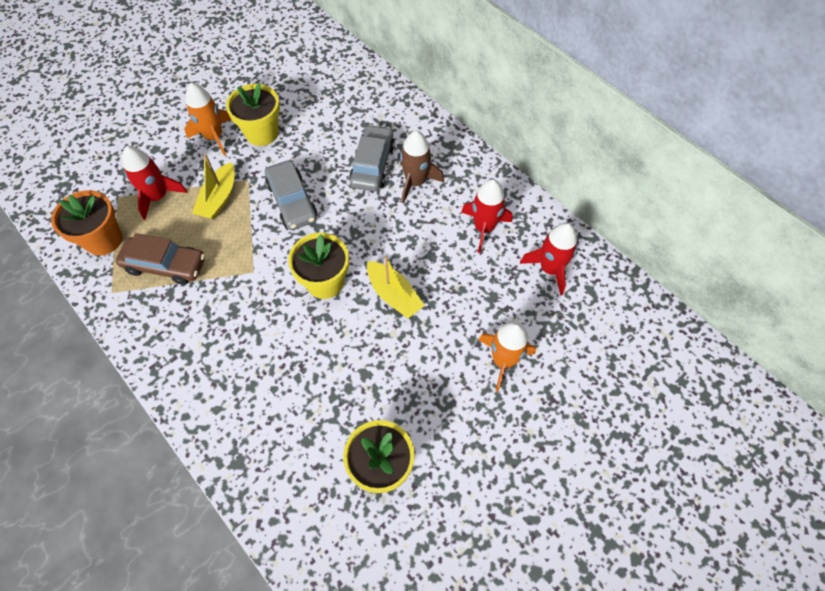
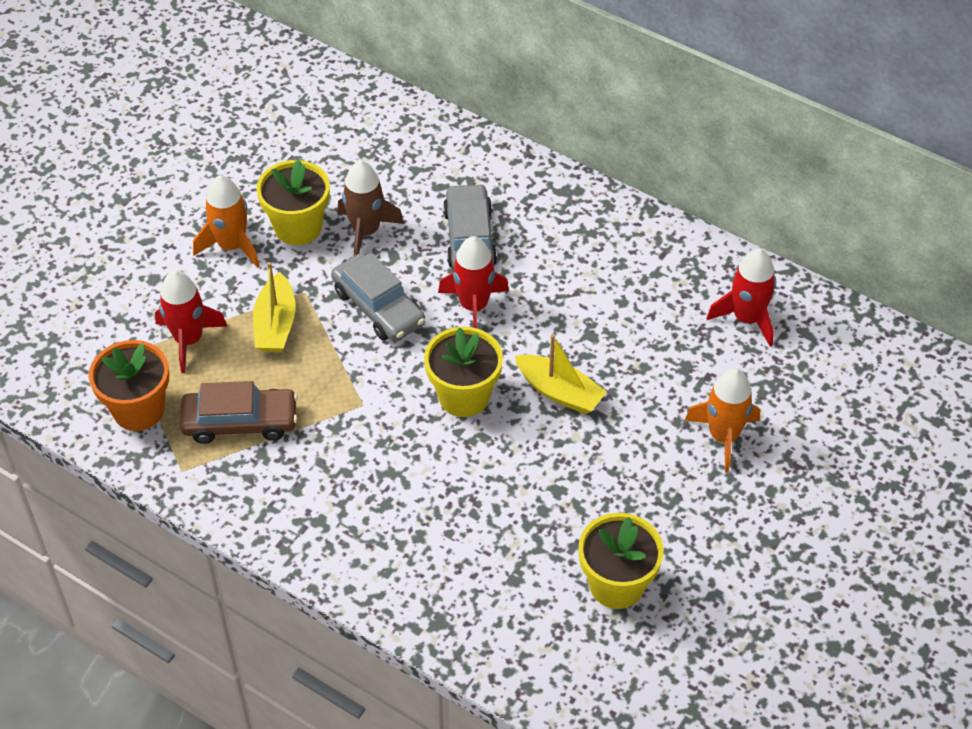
camera: 15 degrees left, 10 degrees down
(416, 182) = (536, 248): brown rocket -> brown rocket (366, 231)
(484, 228) = (647, 287): red rocket -> red rocket (474, 306)

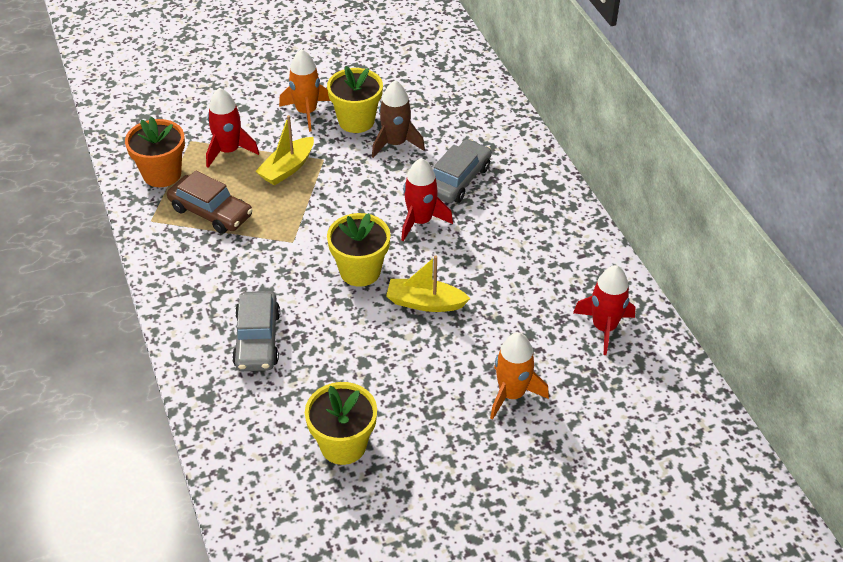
camera: 35 degrees right, 5 degrees down
(378, 307) = (359, 190): grey car -> grey car (257, 339)
(559, 392) = (425, 303): yellow boat -> yellow boat turned 120 degrees clockwise

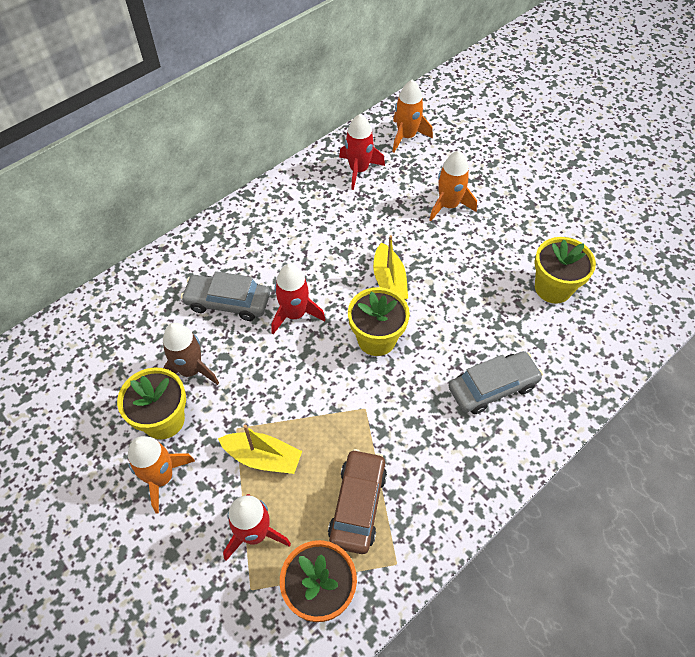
camera: 110 degrees left, 10 degrees up
(650, 395) = (406, 136): none -> orange rocket

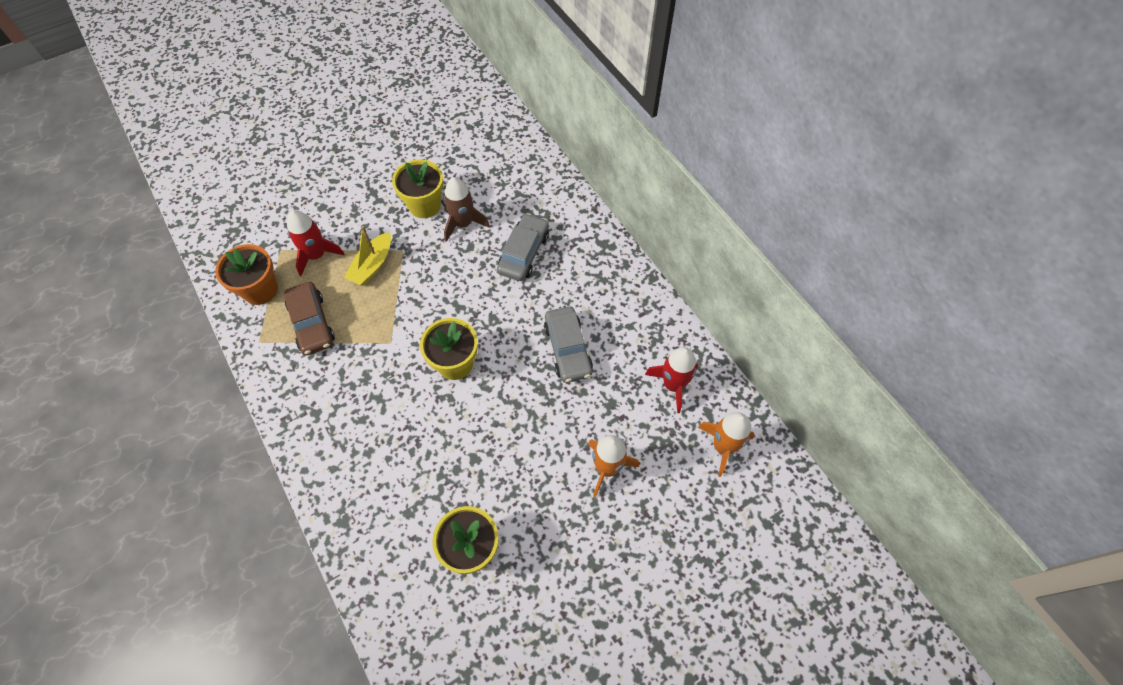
camera: 100 degrees right, 5 degrees up
(161, 478) = (379, 203): orange rocket -> none
(294, 314) = (499, 302): red rocket -> none
(358, 505) = (311, 323): brown car -> brown car turned 45 degrees clockwise
(389, 281) = (517, 386): yellow boat -> none
(492, 387) = (376, 452): grey car -> grey car (567, 349)

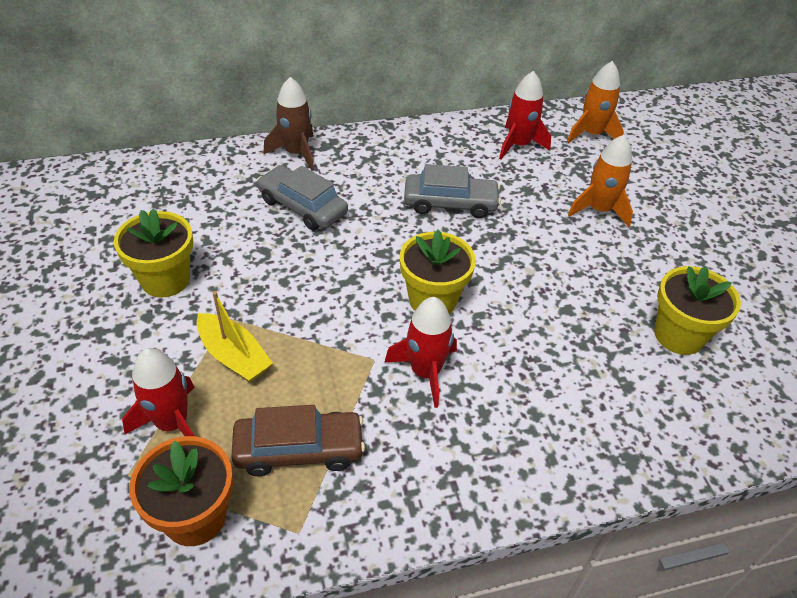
camera: 75 degrees left, 15 degrees down
(387, 375) = (425, 372): none -> red rocket
(463, 224) = (223, 248): brown rocket -> brown rocket (296, 153)

